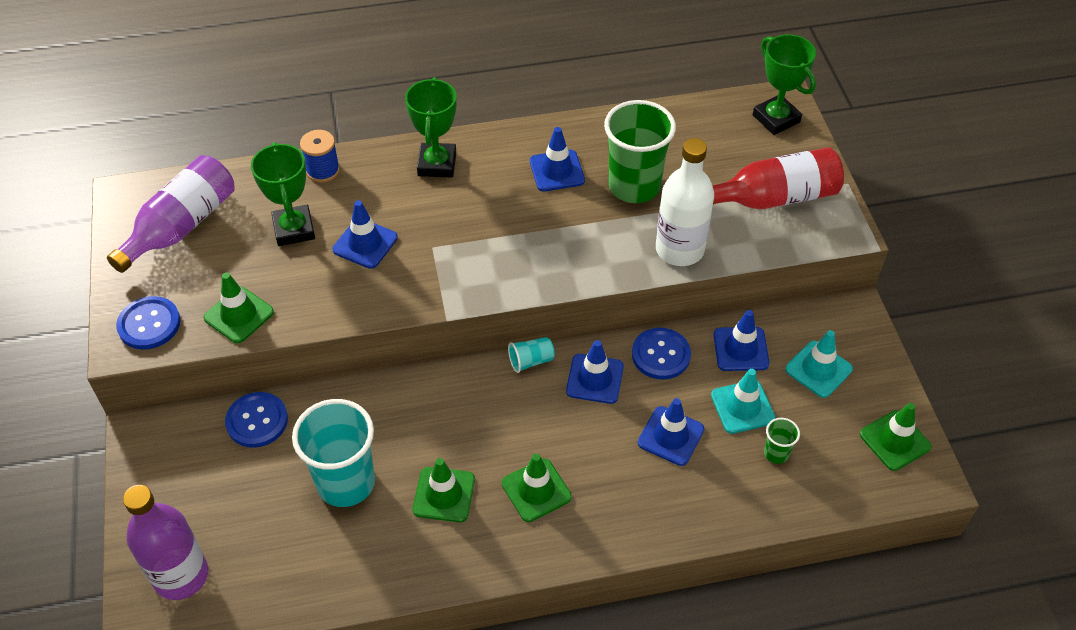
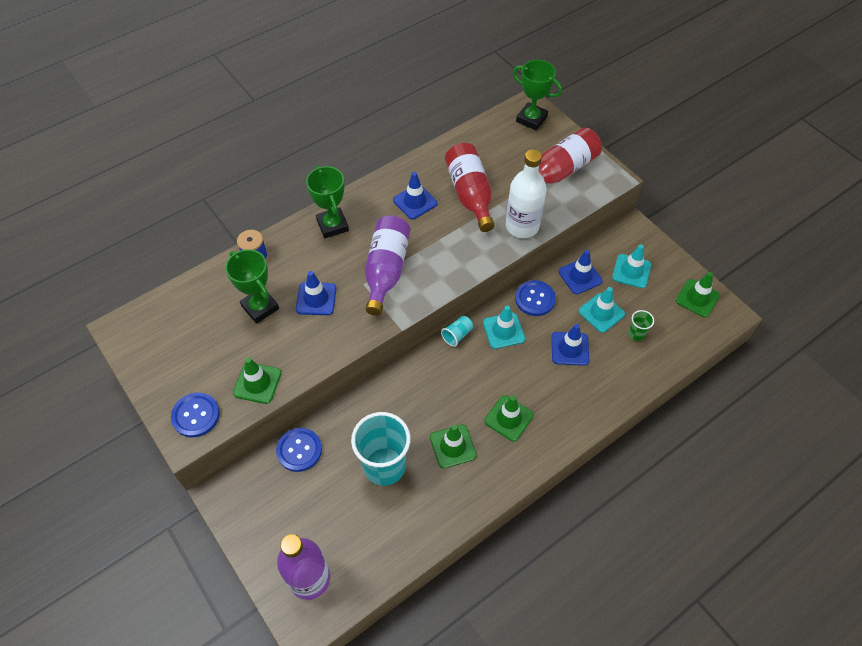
camera: 25 degrees left, 5 degrees up
(181, 226) = (176, 336): purple bottle -> purple bottle (386, 270)
(595, 379) = (503, 331): blue traffic cone -> turquoise traffic cone
(634, 186) = (470, 194): green cup -> red bottle

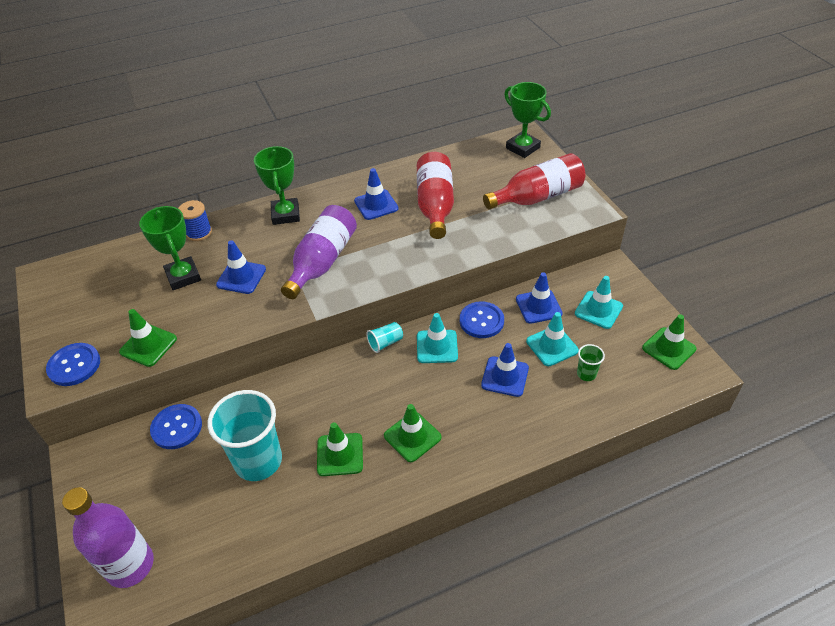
camera: 15 degrees right, 10 degrees down
(522, 226) = (480, 241): white bottle -> none

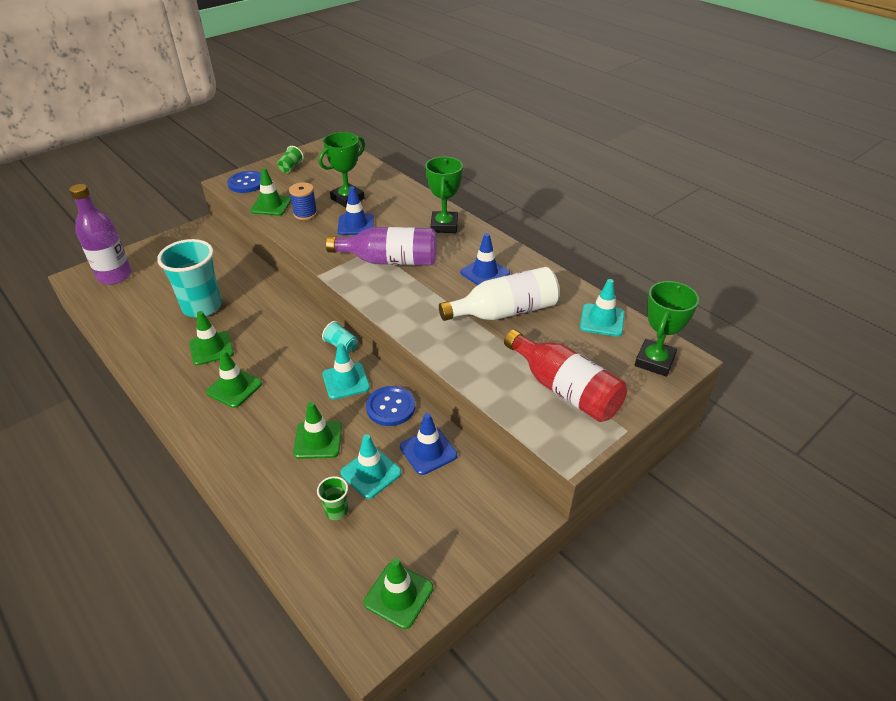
camera: 70 degrees right, 5 degrees down
(69, 318) = (291, 167): none -> green cup
(177, 427) = (230, 259): blue button -> none
(199, 232) = (401, 191): blue spool -> blue spool (305, 214)
(285, 214) = (444, 226): green trophy -> green trophy turned 60 degrees counterclockwise
(435, 205) = (504, 312): red bottle -> white bottle
(505, 376) = (318, 440): blue traffic cone -> green traffic cone
(598, 310) = (442, 510): turquoise traffic cone -> turquoise traffic cone (602, 320)

